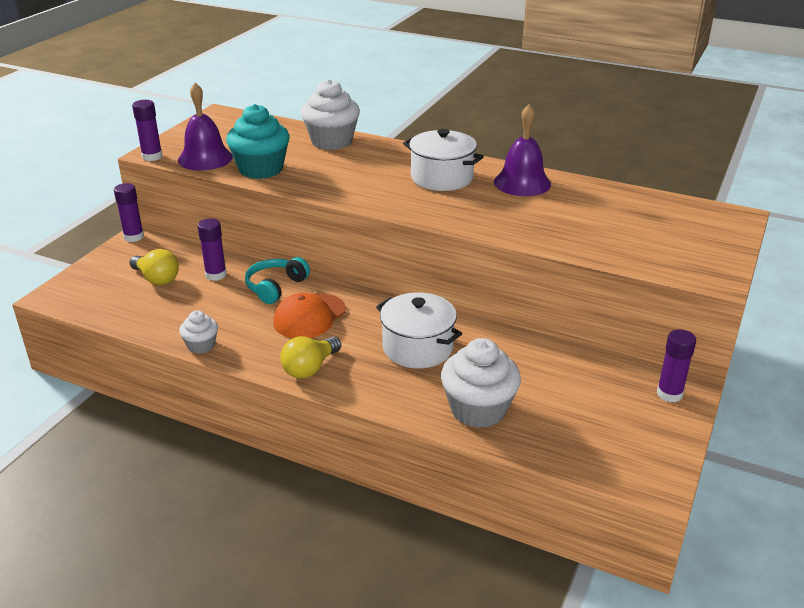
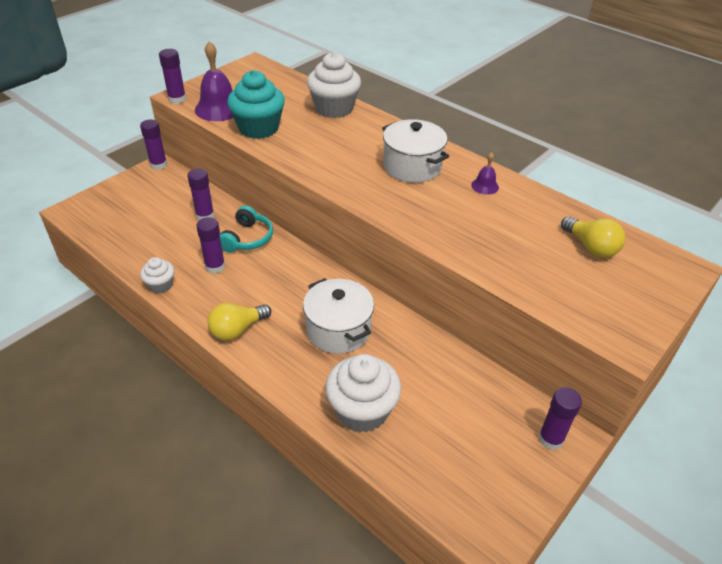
camera: 15 degrees right, 10 degrees up
(157, 279) = (157, 210): yellow light bulb -> yellow light bulb (591, 247)
(253, 318) = (215, 266): none -> purple glue stick
(275, 287) = (247, 238): turquoise headphones -> turquoise headphones turned 150 degrees clockwise
(309, 316) = (261, 275): orange cap -> none
(522, 183) = (485, 186): purple bell -> purple bell, size x0.50

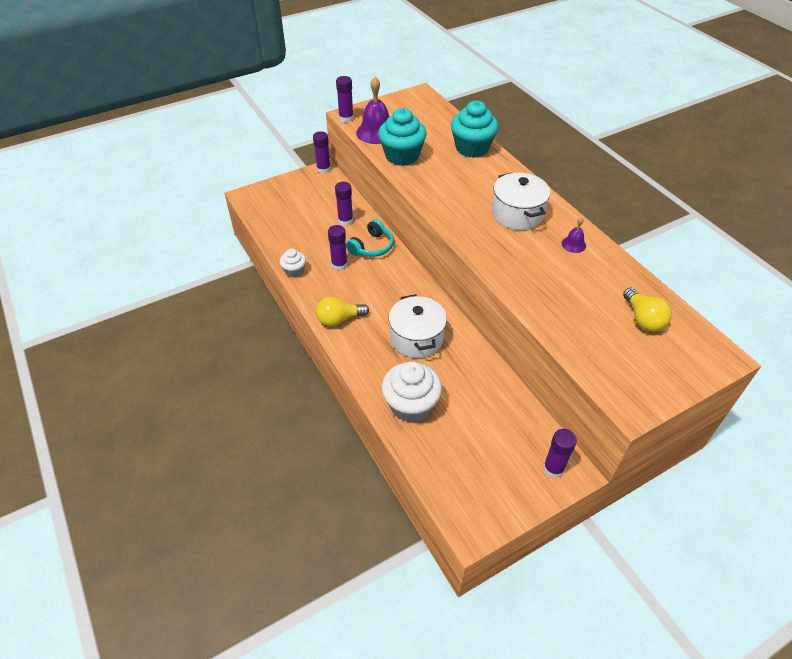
camera: 20 degrees right, 5 degrees up
(334, 108) = (472, 148): white cupcake -> turquoise cupcake

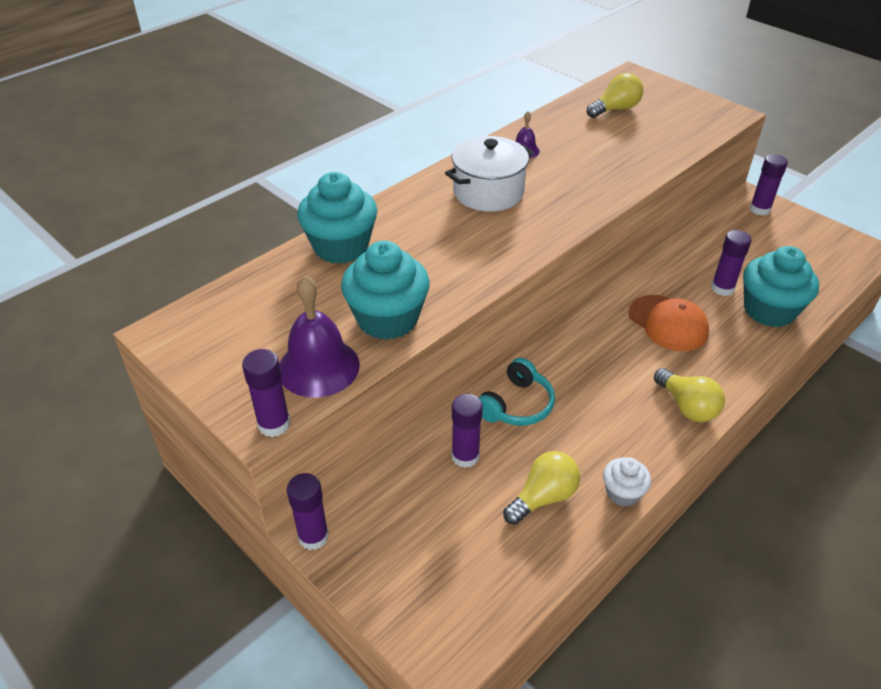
camera: 105 degrees left, 5 degrees down
(307, 241) = (543, 497): none -> yellow light bulb
(339, 265) = (577, 436): purple glue stick -> purple glue stick (722, 288)
(372, 247) = (516, 405): turquoise headphones -> turquoise headphones turned 105 degrees clockwise
(411, 405) = (769, 310): white cupcake -> turquoise cupcake
(416, 338) = (668, 323): white pot -> orange cap

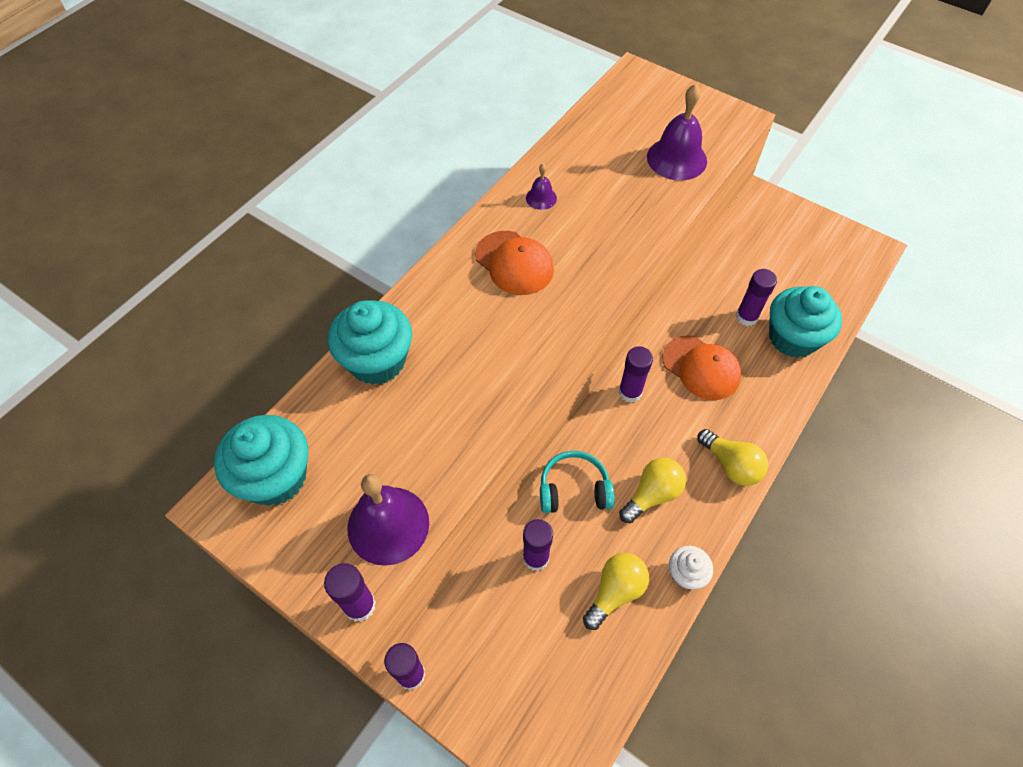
camera: 10 degrees left, 15 degrees up
(387, 319) = (444, 451): turquoise cupcake -> turquoise cupcake (275, 477)
(488, 192) = (514, 263): white pot -> orange cap
(516, 405) = (574, 489): turquoise headphones -> turquoise headphones turned 120 degrees counterclockwise
(615, 109) = (624, 126): yellow light bulb -> yellow light bulb (652, 494)
(662, 135) = (676, 158): none -> purple bell
(760, 209) = (770, 210): purple glue stick -> purple glue stick (630, 392)

